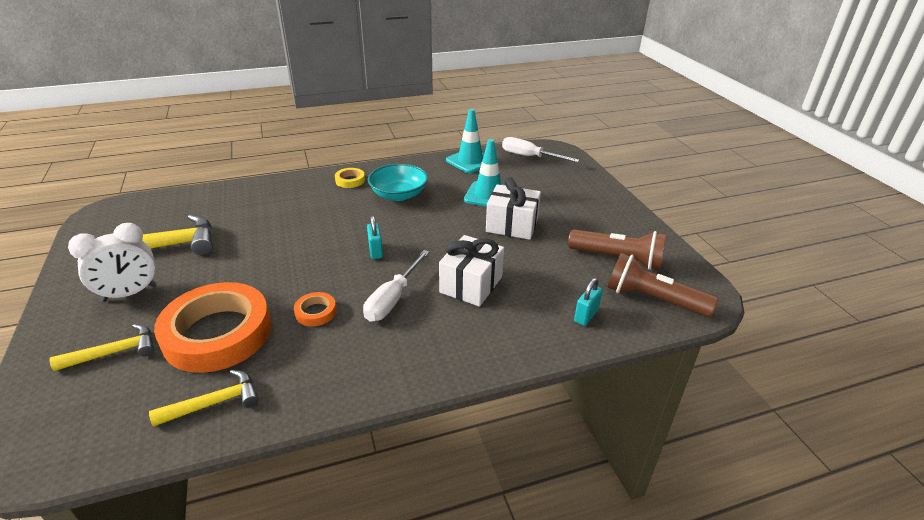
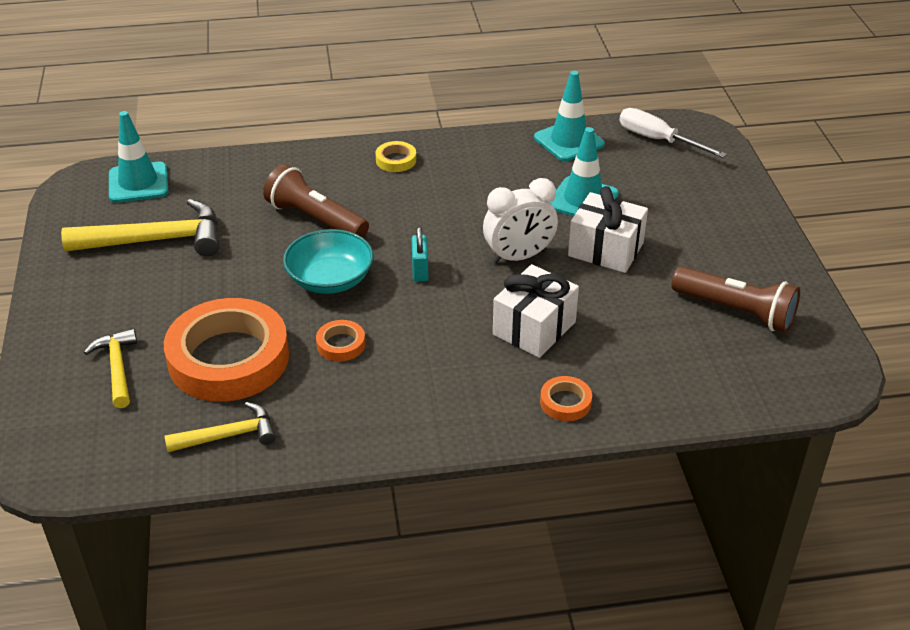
camera: 10 degrees right, 5 degrees up
(114, 352) = (117, 368): yellow hammer -> yellow hammer turned 90 degrees counterclockwise
(130, 293) = (126, 299): white clock -> white clock (519, 257)
(151, 209) = (138, 183): none -> turquoise traffic cone
(393, 299) = (434, 337): white screwdriver -> none
(399, 194) = (460, 188): turquoise bowl -> turquoise bowl (330, 279)
(508, 339) = (565, 402): none -> orange tape
(586, 315) = (669, 383): turquoise padlock -> none
(653, 299) = (764, 371): brown flashlight -> brown flashlight (315, 219)

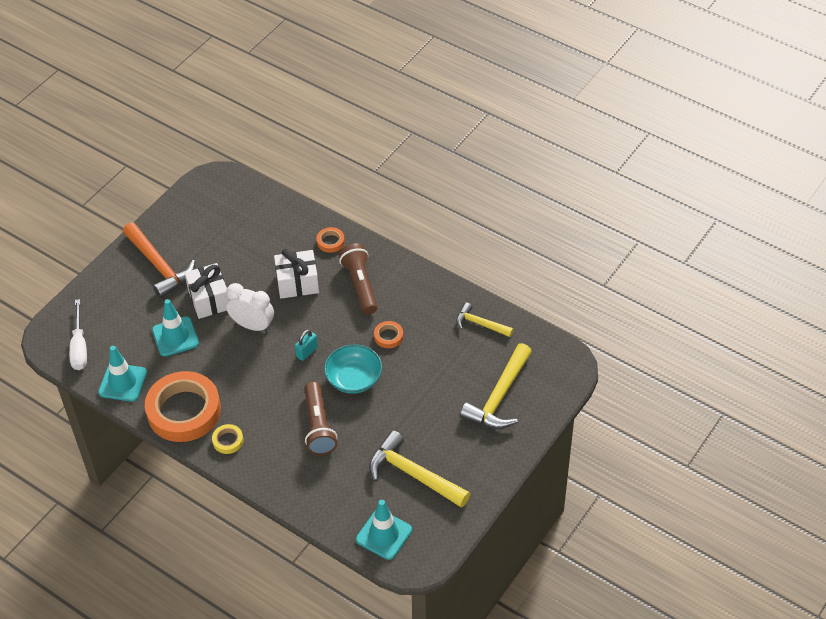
camera: 135 degrees left, 10 degrees up
(117, 368) = (499, 396): yellow hammer -> yellow hammer, size x1.72
(228, 358) = (445, 365): orange tape -> orange tape (184, 411)
(714, 244) = (159, 266): none -> orange hammer
(736, 311) = (205, 229): brown flashlight -> brown flashlight (360, 285)

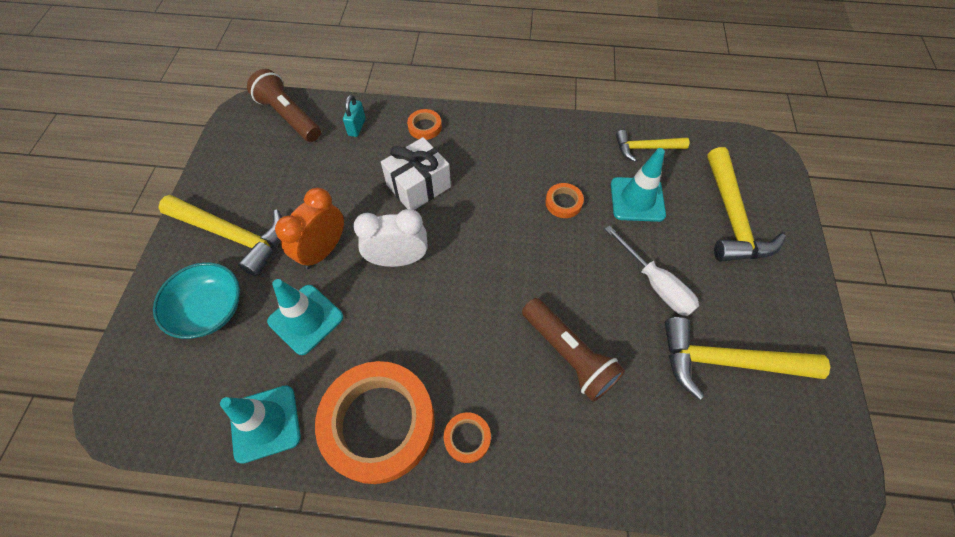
camera: 30 degrees left, 10 degrees up
(79, 347) = (172, 398): white screwdriver -> white screwdriver (655, 284)
(159, 266) = (233, 235): orange hammer -> yellow hammer
(209, 299) = (323, 250): white gift -> orange clock
(228, 441) = (467, 438): yellow tape -> orange tape
(307, 352) = (486, 263): turquoise padlock -> turquoise padlock (357, 127)
(354, 378) = (563, 270): turquoise bowl -> turquoise bowl (209, 309)
(360, 285) = (490, 159): brown flashlight -> brown flashlight (289, 116)
(384, 535) = (764, 471): turquoise traffic cone -> turquoise traffic cone (637, 199)

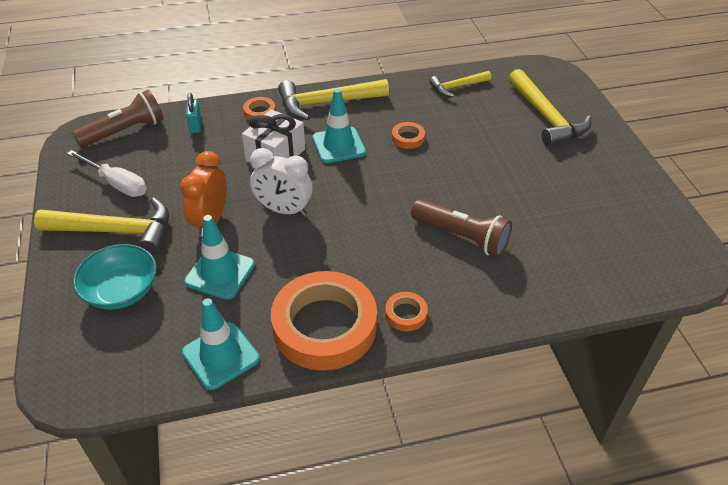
camera: 20 degrees left, 15 degrees down
(289, 116) = (124, 131): brown flashlight -> brown flashlight turned 120 degrees clockwise
(398, 259) = (283, 210): white clock -> white clock turned 135 degrees counterclockwise
(637, 199) = (467, 122): turquoise traffic cone -> turquoise traffic cone (338, 145)
(655, 284) = (508, 173): white screwdriver -> white screwdriver (117, 183)
(726, 361) = (585, 209): yellow hammer -> yellow hammer (327, 103)

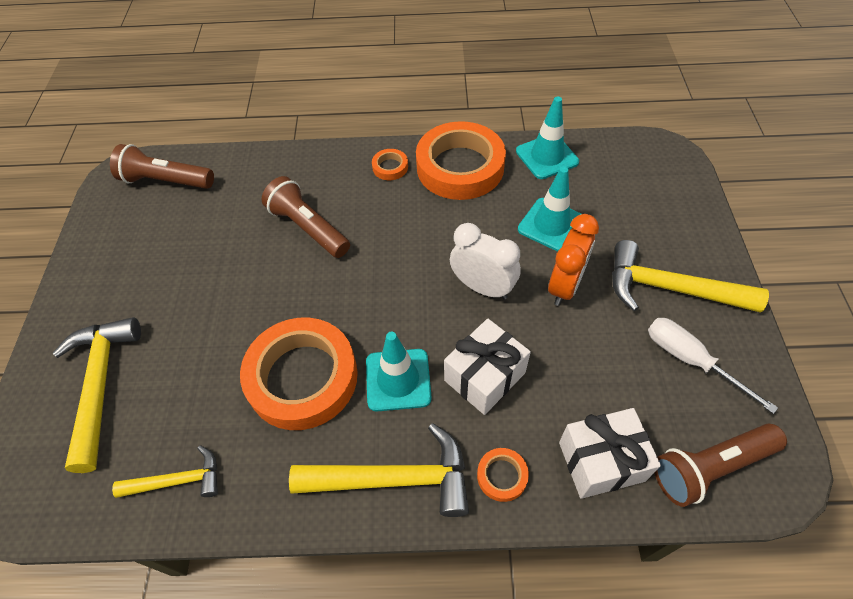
camera: 165 degrees left, 10 degrees up
(121, 290) = (644, 221): turquoise bowl -> none
(195, 125) = (601, 461): turquoise padlock -> white gift
(408, 138) = (302, 377): orange tape -> orange tape, size x2.43
(640, 262) = (166, 181): none -> brown flashlight

